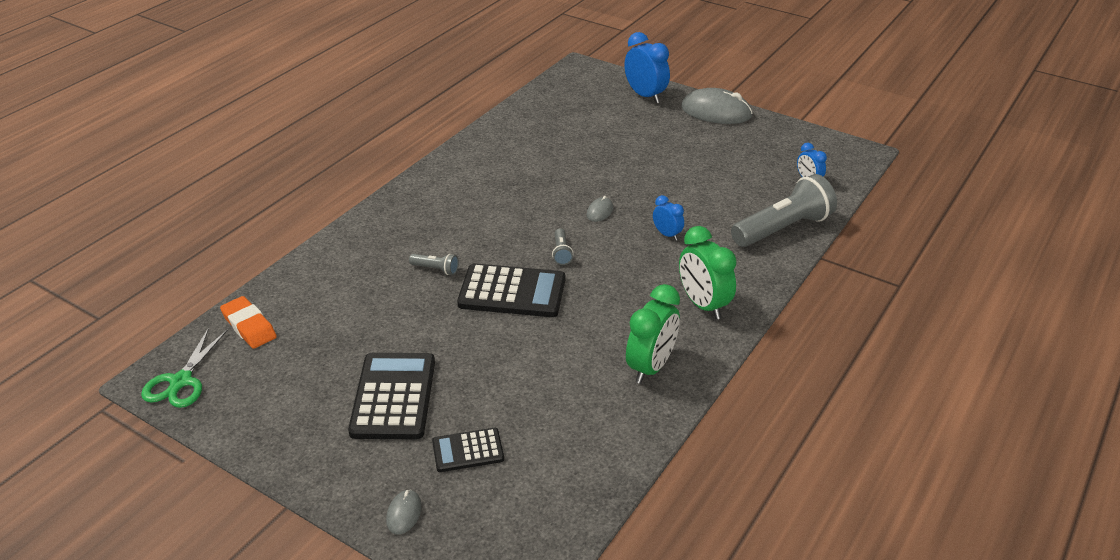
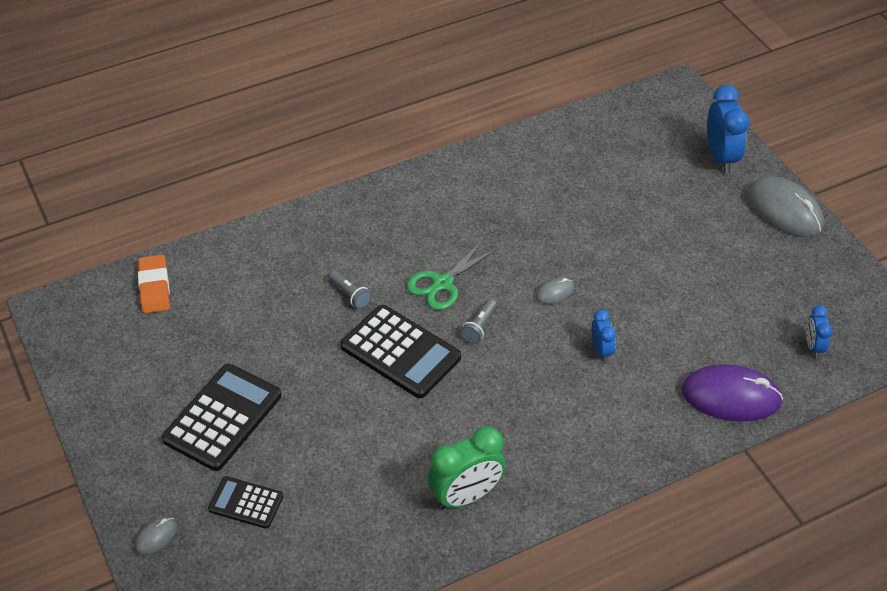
camera: 30 degrees right, 10 degrees up
(181, 381) = (70, 321): green scissors -> green scissors (442, 283)
(703, 305) = (571, 451): green clock -> none
(783, 228) = (731, 396): grey flashlight -> purple mouse

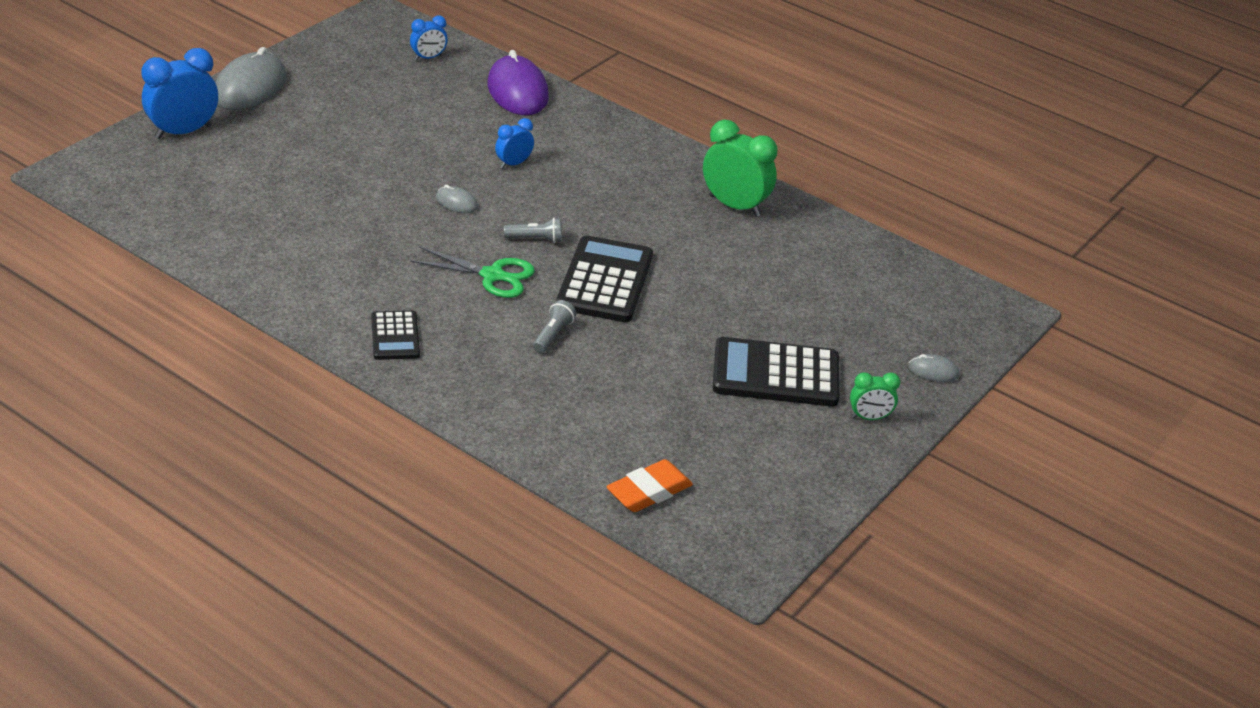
camera: 120 degrees left, 10 degrees down
(135, 457) = (869, 418): none -> green clock
(246, 503) = (851, 328): black calculator -> black calculator (395, 336)

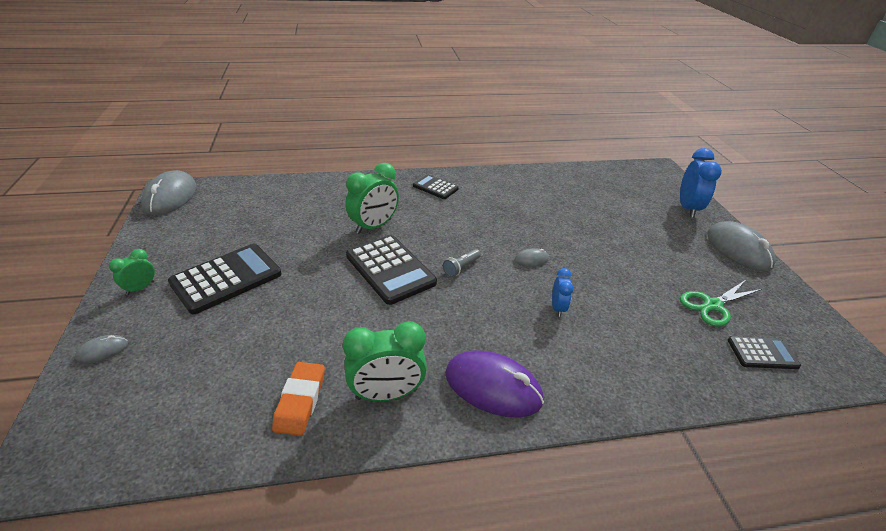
camera: 135 degrees right, 0 degrees up
(428, 58) = (762, 353): blue clock -> black calculator
(493, 275) = (445, 235): green scissors -> green scissors (712, 305)
(517, 91) = (673, 375): purple mouse -> purple mouse (493, 387)
(553, 335) = (373, 226): grey flashlight -> green clock
(649, 491) = (244, 193): orange eraser -> orange eraser (300, 401)
(753, 551) = (170, 197): none -> grey mouse

